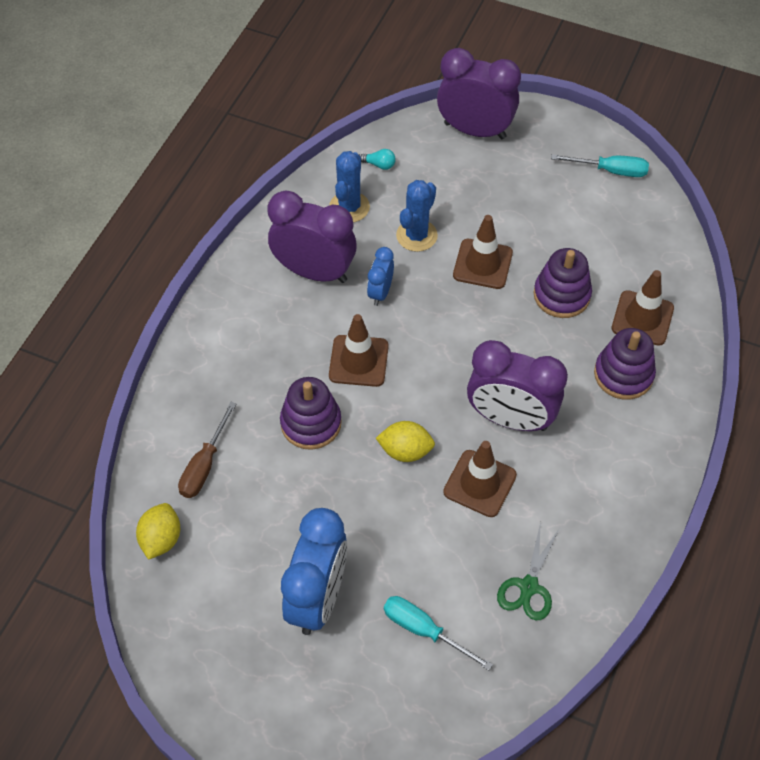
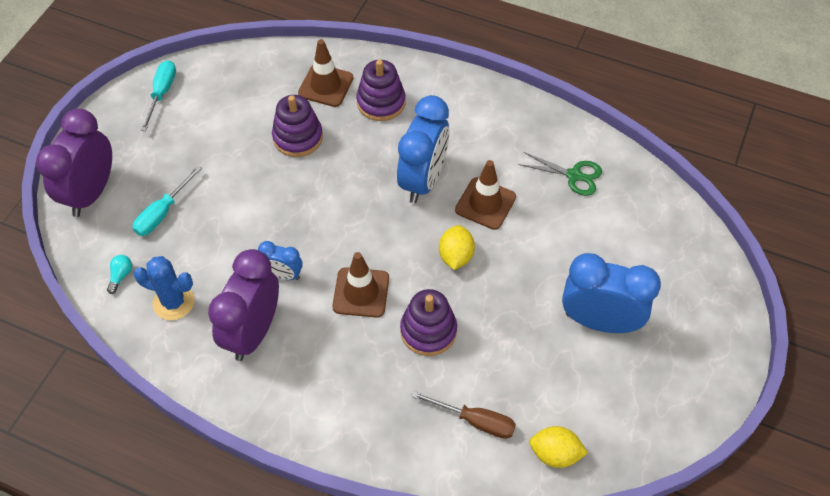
camera: 90 degrees left, 0 degrees up
(416, 235) = (218, 244): blue cactus -> none
(424, 630) = (618, 245): turquoise screwdriver -> turquoise screwdriver (162, 213)
(482, 264) = (258, 193): brown traffic cone -> none
(510, 419) = (423, 180): purple clock -> blue clock

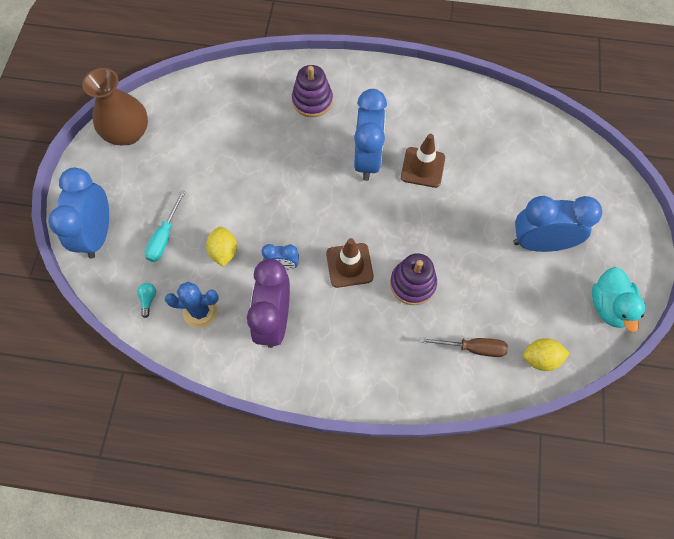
camera: 15 degrees left, 10 degrees up
(91, 193) = (97, 234): purple clock -> blue clock
(162, 93) = (127, 133): turquoise screwdriver -> brown vase
(298, 137) = (254, 146): purple stacking toy -> none
(326, 85) = (262, 96): brown traffic cone -> none
(456, 256) = (414, 217): yellow lemon -> yellow lemon (224, 252)
(574, 175) = (483, 128): green scissors -> none
(662, 415) = (609, 306): none -> turquoise duck

